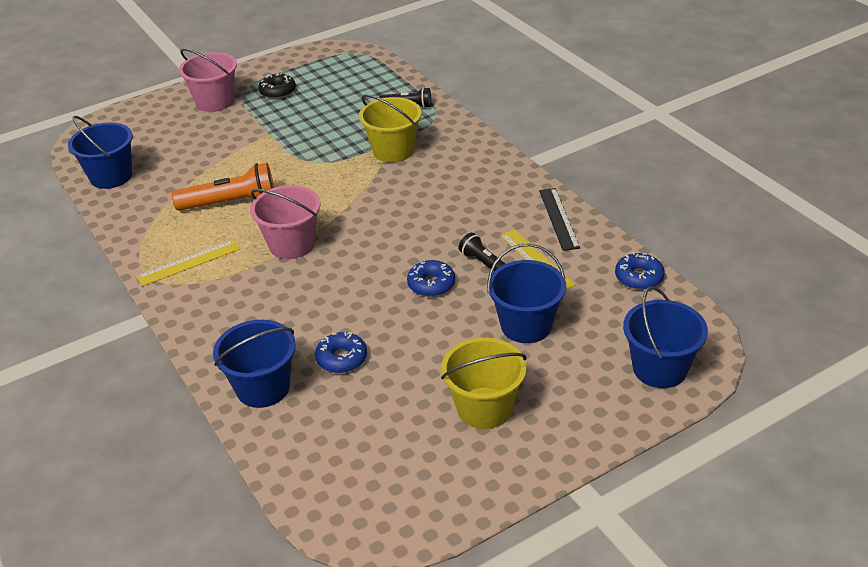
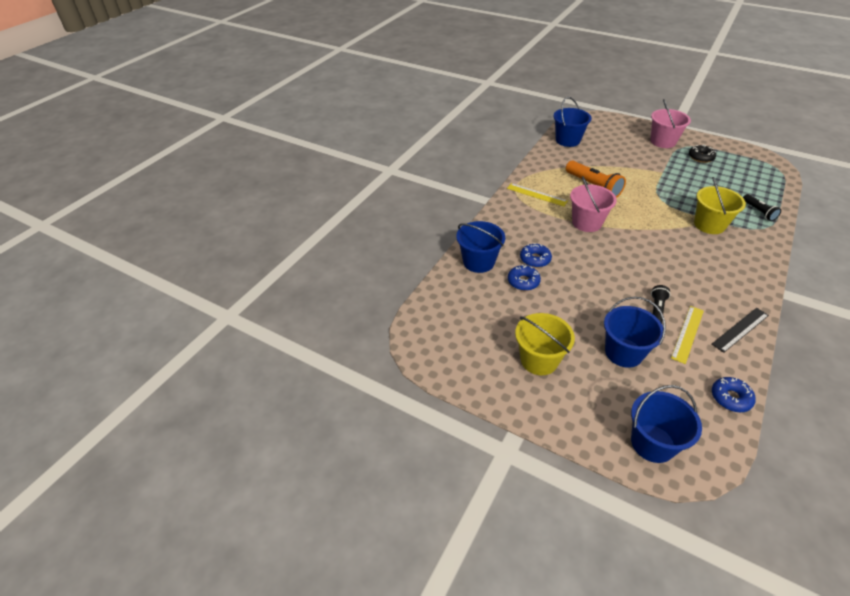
camera: 60 degrees right, 5 degrees up
(431, 284) = (614, 293): blue donut -> blue donut (535, 259)

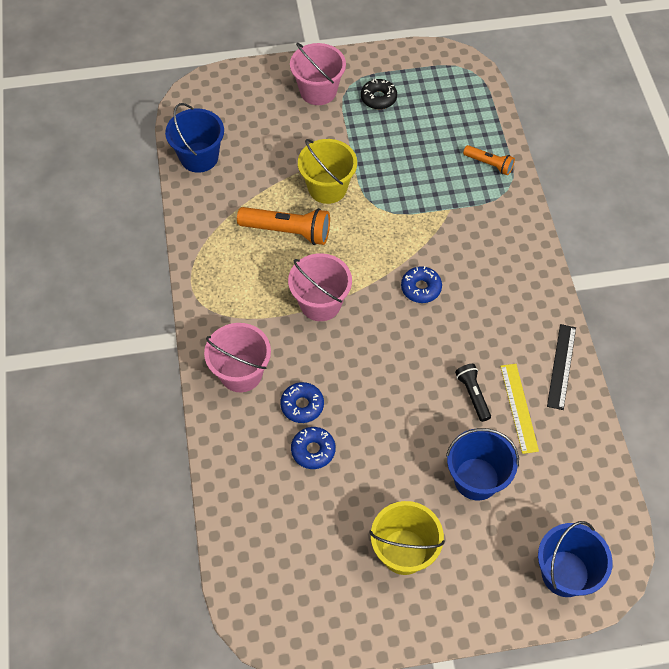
camera: 40 degrees left, 15 degrees up
(478, 262) = (241, 455): blue bucket -> none
(511, 229) = (241, 373): none -> pink bucket
(536, 195) = (230, 290): yellow ruler -> none
(709, 225) = (451, 220): yellow bucket -> yellow bucket (327, 188)
(730, 398) = (598, 465): blue donut -> blue donut (421, 288)
(759, 212) = (489, 164): black flashlight -> orange flashlight

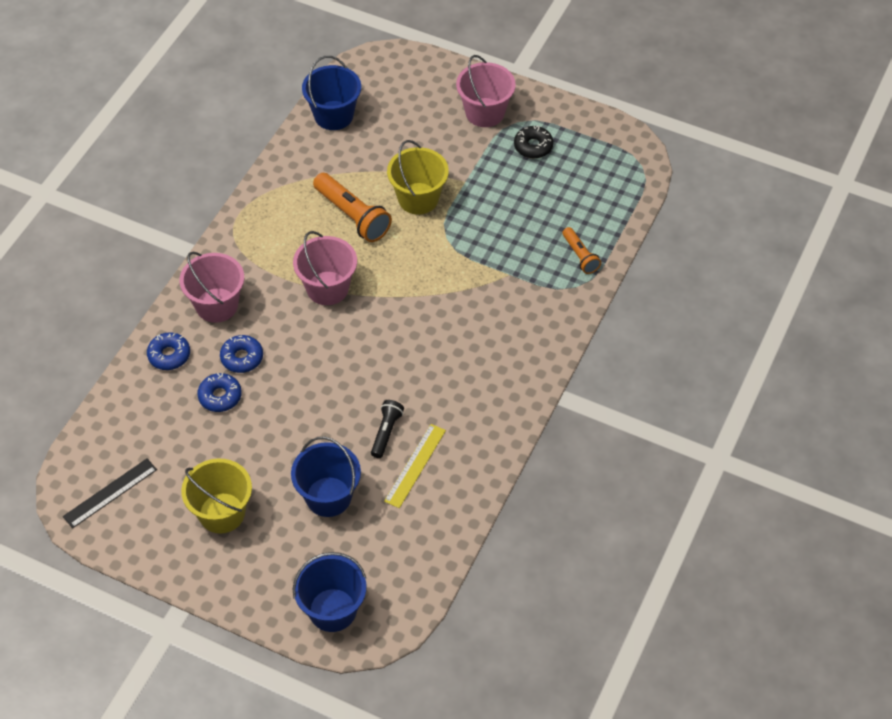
camera: 35 degrees right, 5 degrees down
(421, 288) = (422, 324): blue donut -> blue donut (169, 355)
(561, 366) = (483, 455): black ruler -> black ruler (110, 493)

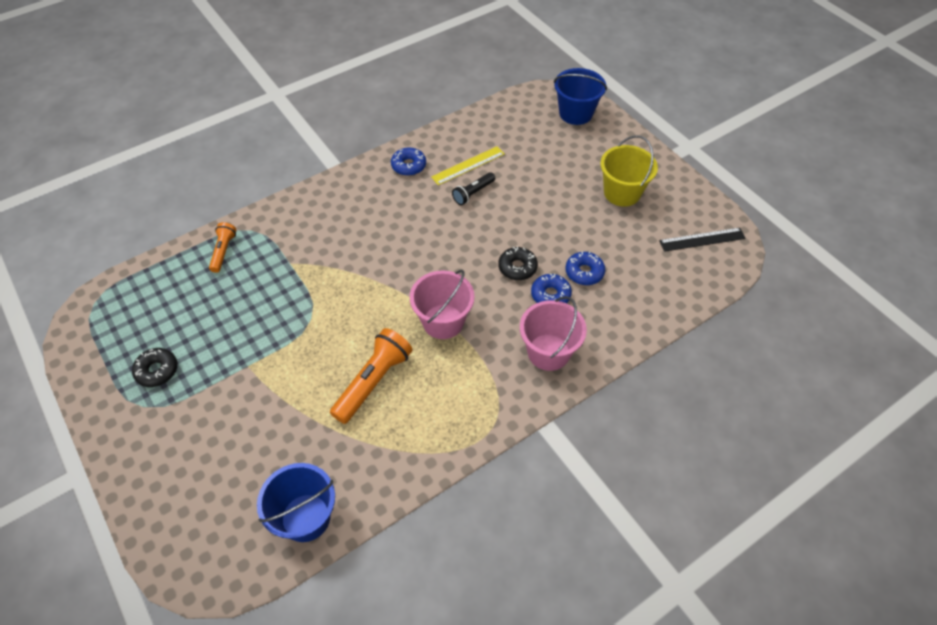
camera: 150 degrees left, 0 degrees up
(169, 355) = (612, 325): blue donut -> blue donut (408, 166)
(289, 370) = (517, 267): none -> black donut
(328, 497) = (540, 172): blue bucket -> none
(352, 216) = (373, 382): orange flashlight -> orange flashlight turned 45 degrees clockwise
(418, 198) = (302, 369): yellow bucket -> none
(485, 112) = (161, 434): pink bucket -> none

